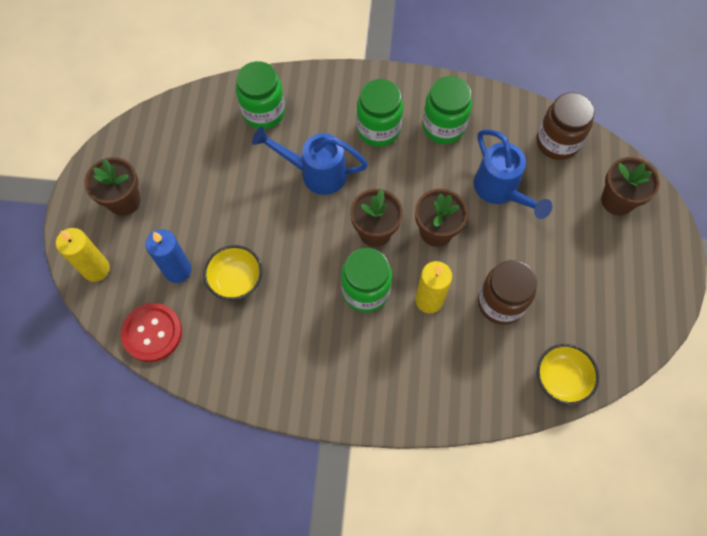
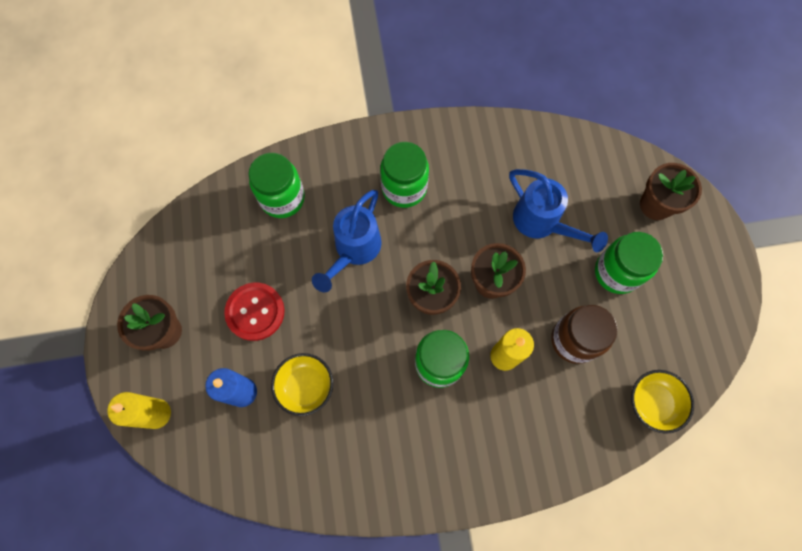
camera: 15 degrees left, 5 degrees up
(152, 333) = (235, 467): red button -> red button (255, 312)
(315, 173) = (354, 251): blue watering can -> blue watering can turned 60 degrees counterclockwise
(443, 126) = (468, 169): green jar -> green jar (616, 272)
(557, 142) = (582, 159): brown jar -> none

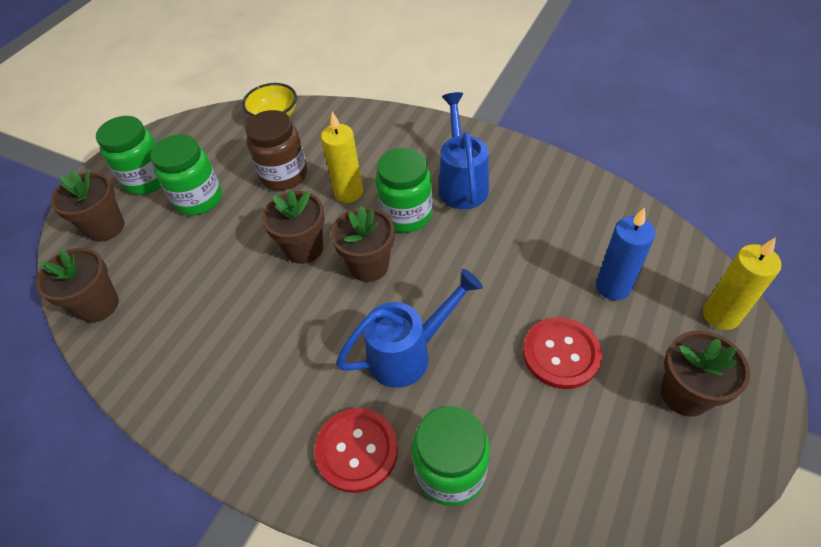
camera: 140 degrees left, 20 degrees down
(305, 386) = (544, 259): yellow bowl -> none
(342, 177) = (357, 450): none -> red button
(404, 188) = (300, 387): green jar -> green jar (147, 179)
(542, 223) = (209, 269): blue watering can -> blue watering can (461, 183)
(586, 153) = (98, 305): none -> brown flower pot

